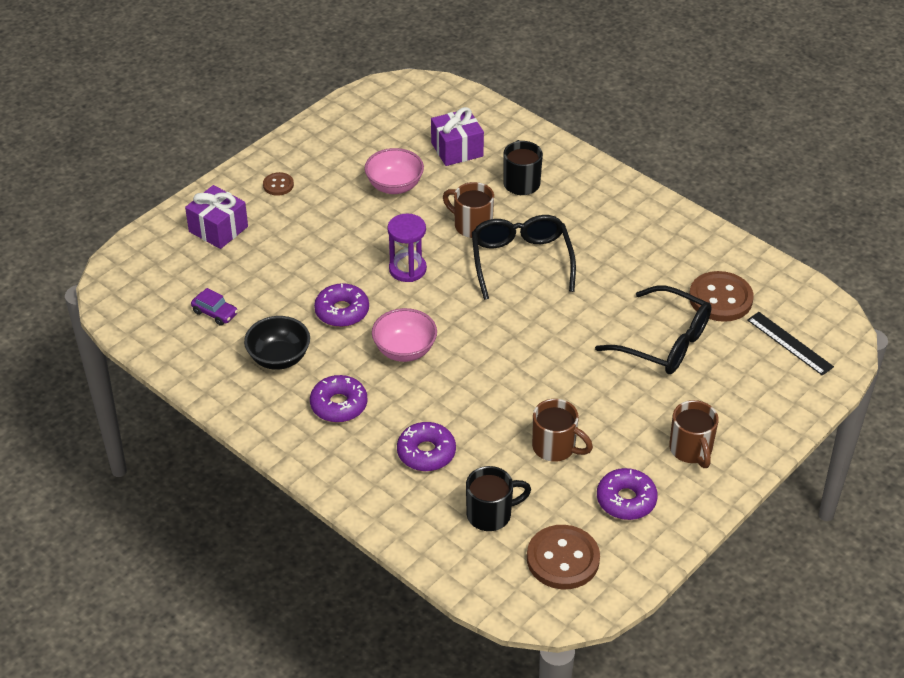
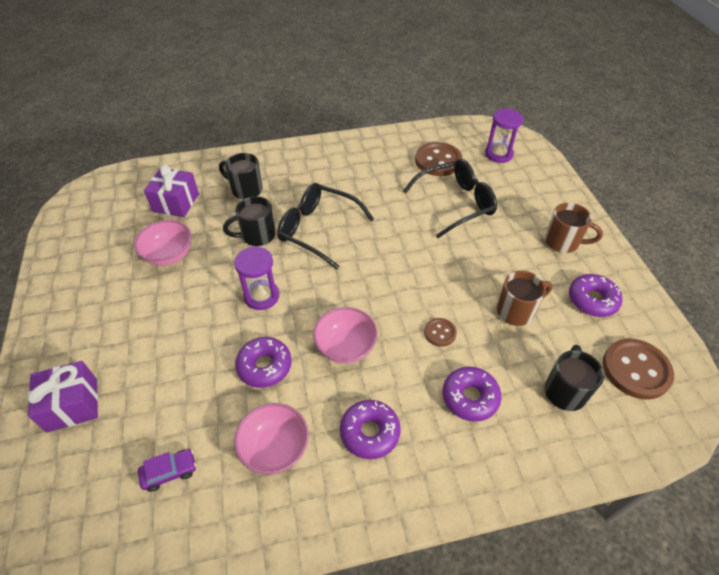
camera: 55 degrees left, 5 degrees up
(278, 185) = (77, 328): brown button -> brown button (440, 333)
(279, 358) = (275, 449): black bowl -> pink bowl
(471, 226) = (257, 236): brown mug -> black mug
(789, 343) = (498, 154): black ruler -> purple hourglass

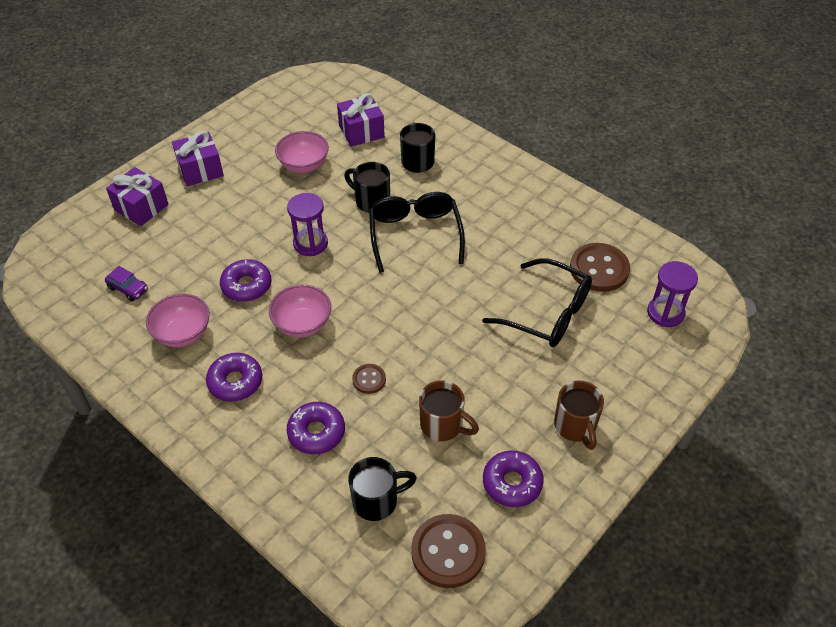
camera: 55 degrees right, 0 degrees up
(83, 330) = (200, 170): none -> purple gift

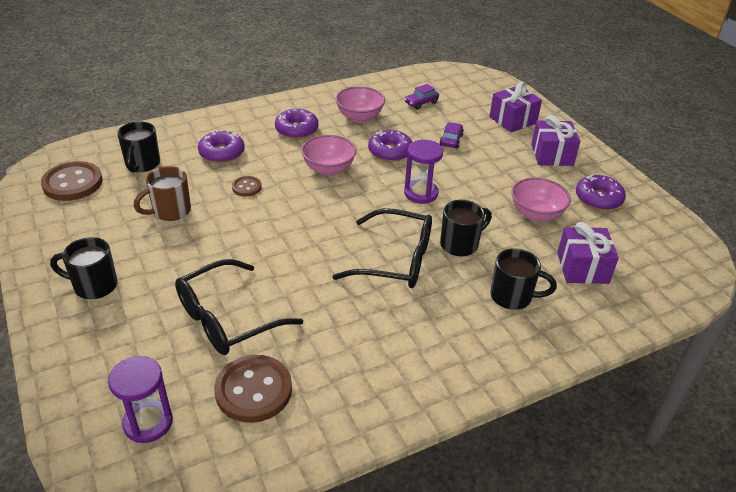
camera: 110 degrees right, 10 degrees down
(203, 245) = (451, 140): none -> purple car
(512, 483) = (86, 230): purple donut -> purple donut (598, 199)
(575, 427) = (94, 286): brown mug -> black mug

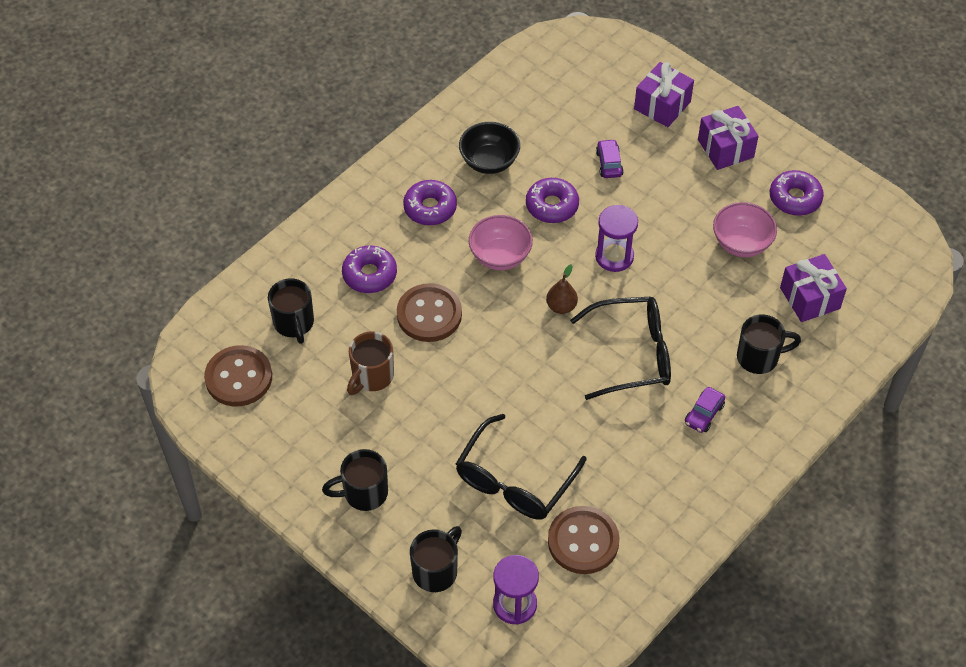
camera: 20 degrees left, 15 degrees up
(246, 187) = (429, 314): brown button -> brown button, size x1.93
(355, 212) = (561, 306): none -> brown pear
(359, 117) = (489, 161): pink bowl -> black bowl
(421, 103) = (547, 112): purple car -> purple car (704, 414)
(460, 244) = (684, 311): black mug -> black mug (436, 571)

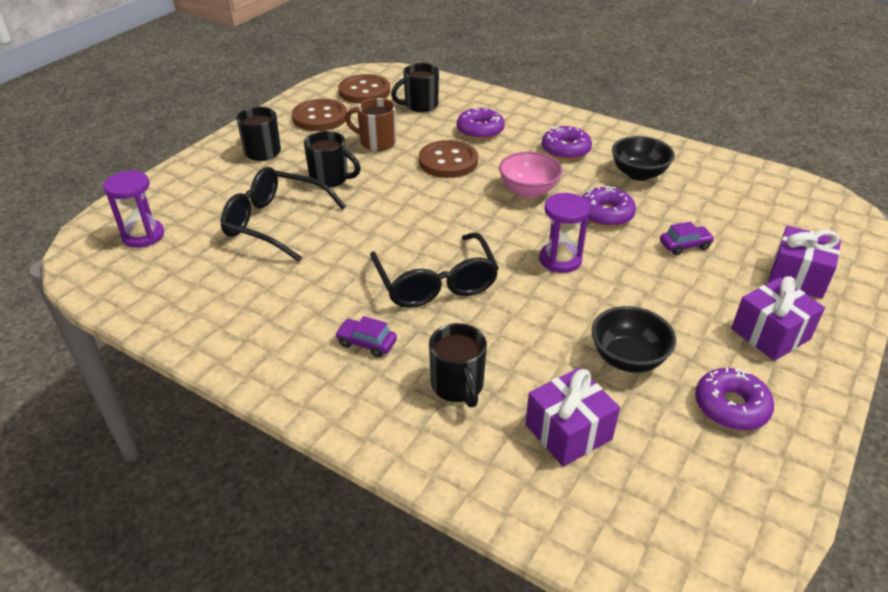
camera: 80 degrees right, 15 degrees down
(436, 571) = (184, 192): black mug -> black mug (331, 179)
(561, 306) = (482, 231): brown pear -> none
(583, 541) = (205, 269): brown button -> brown button (320, 117)
(741, 243) = (628, 358): pink bowl -> black bowl

